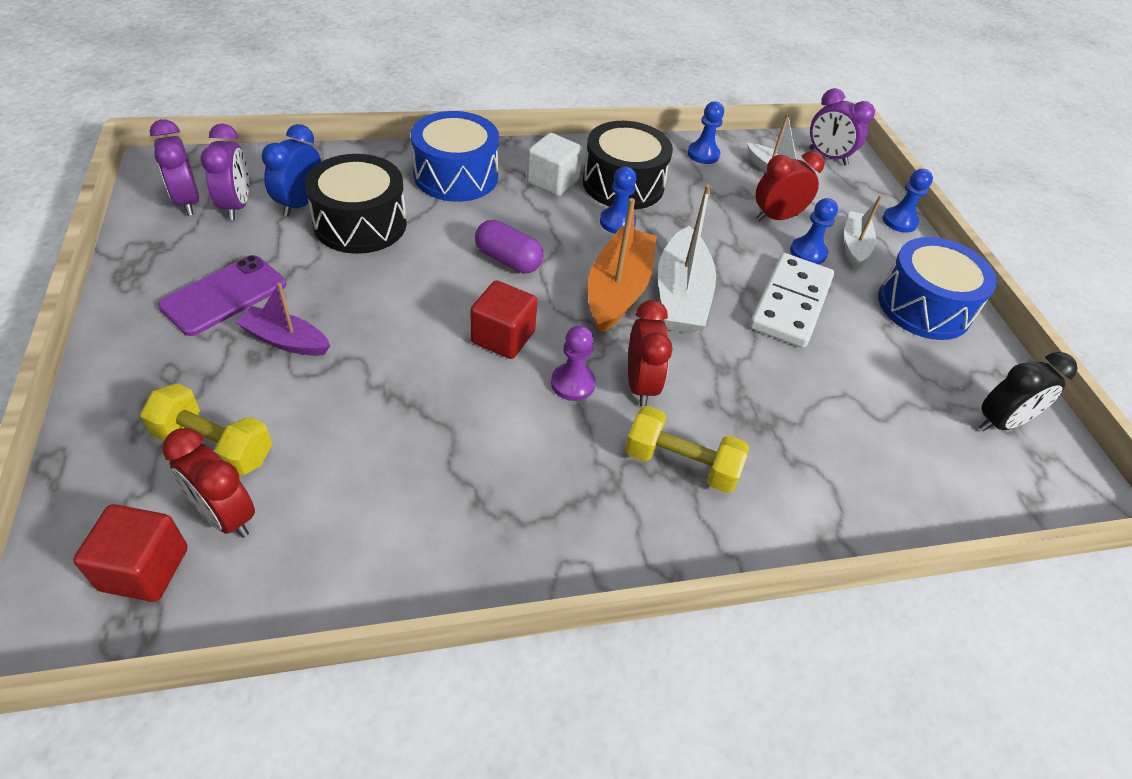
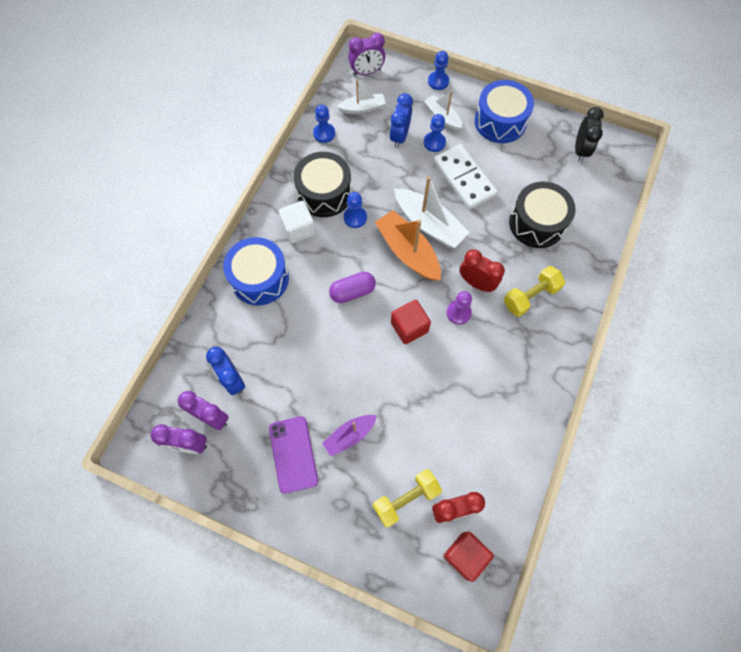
camera: 50 degrees left, 20 degrees up
(360, 224) = (273, 354): black drum -> black drum (537, 223)
(776, 217) = (399, 136): red clock -> blue clock

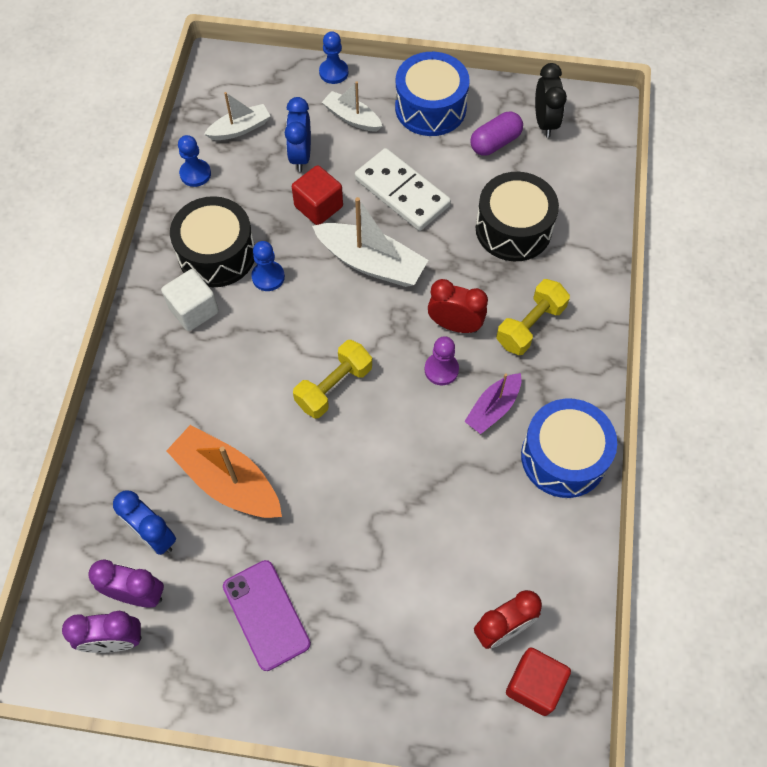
camera: 15 degrees left, 5 degrees down
(259, 278) = (156, 389): blue drum -> blue drum (563, 457)
(349, 436) = (337, 569): purple boat -> purple boat (493, 408)
(352, 292) = (291, 376): purple capsule -> purple capsule (495, 143)
(367, 72) = (233, 80): purple clock -> none
(406, 499) = (436, 632): yellow dumbbell -> yellow dumbbell (334, 387)
(407, 252) = (352, 305): orange boat -> orange boat (227, 481)
(409, 327) = (380, 404): red cube -> red cube (318, 206)
(434, 142) = (350, 154): blue pawn -> none

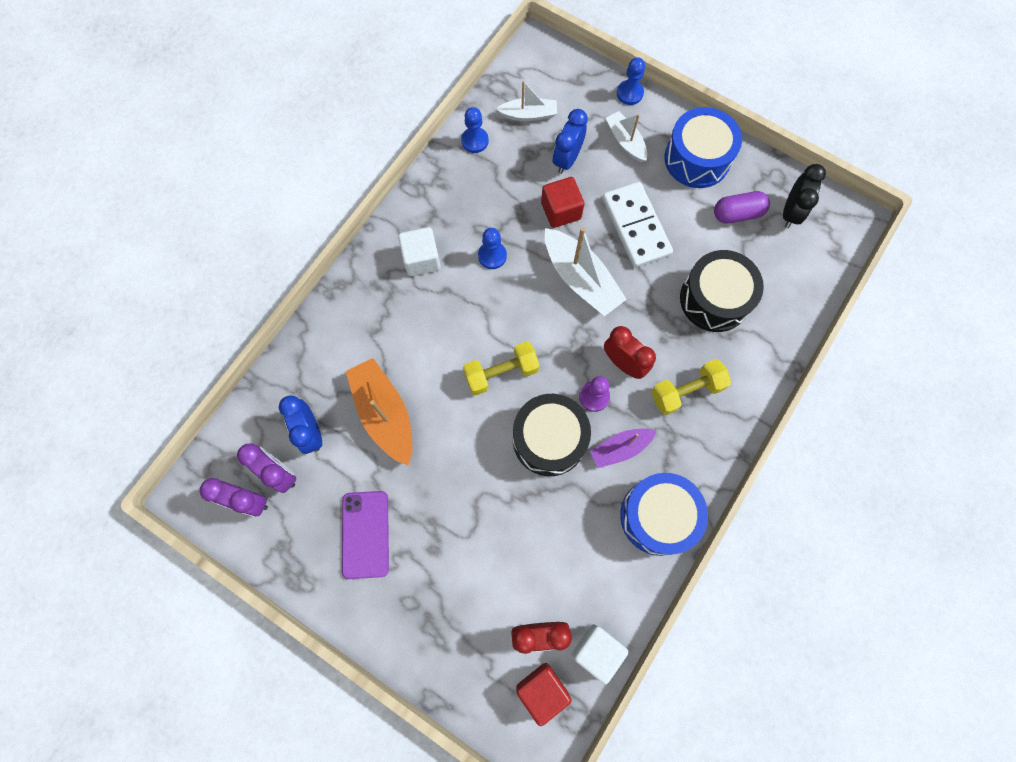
camera: 25 degrees right, 10 degrees up
(217, 254) = (460, 218): black drum -> black drum (549, 439)
(570, 618) = (597, 651): none -> white cube

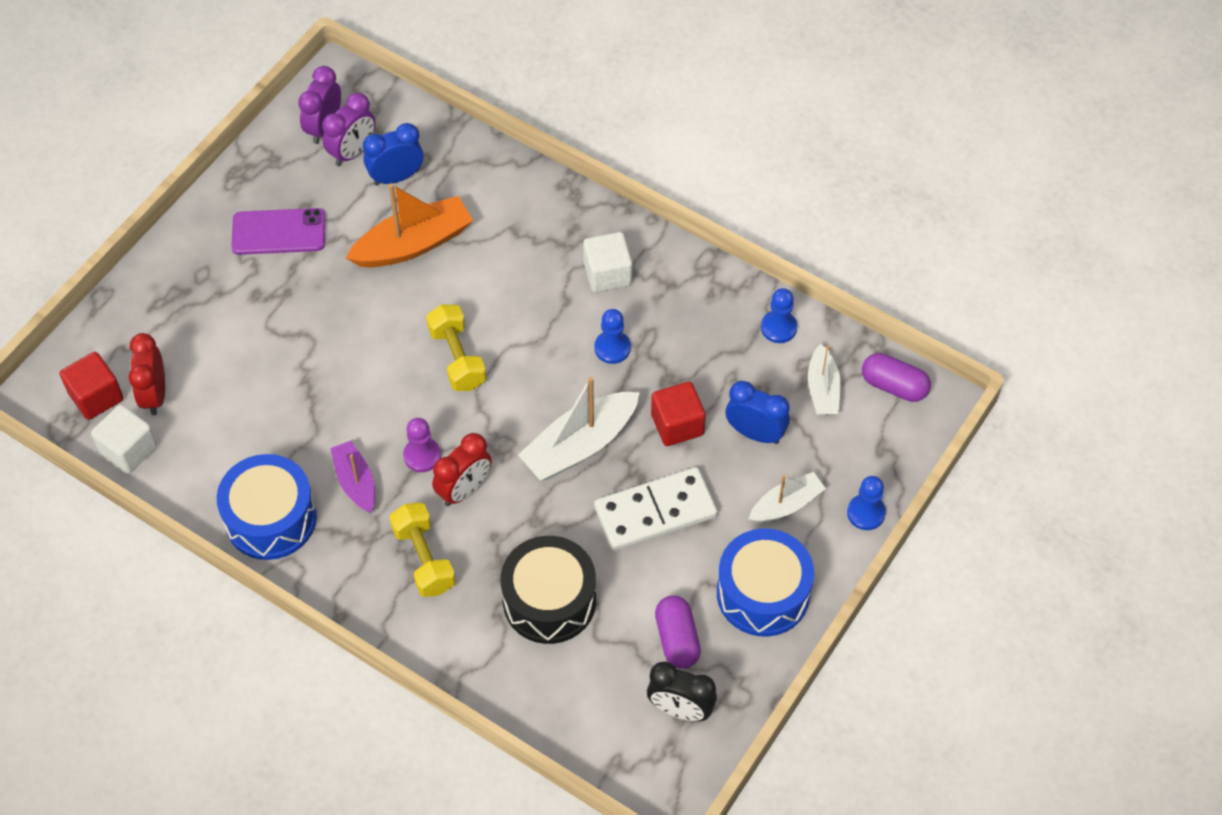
camera: 90 degrees right, 15 degrees down
(525, 70) = (894, 386): none -> purple capsule
(549, 439) = (372, 407): black drum -> none

